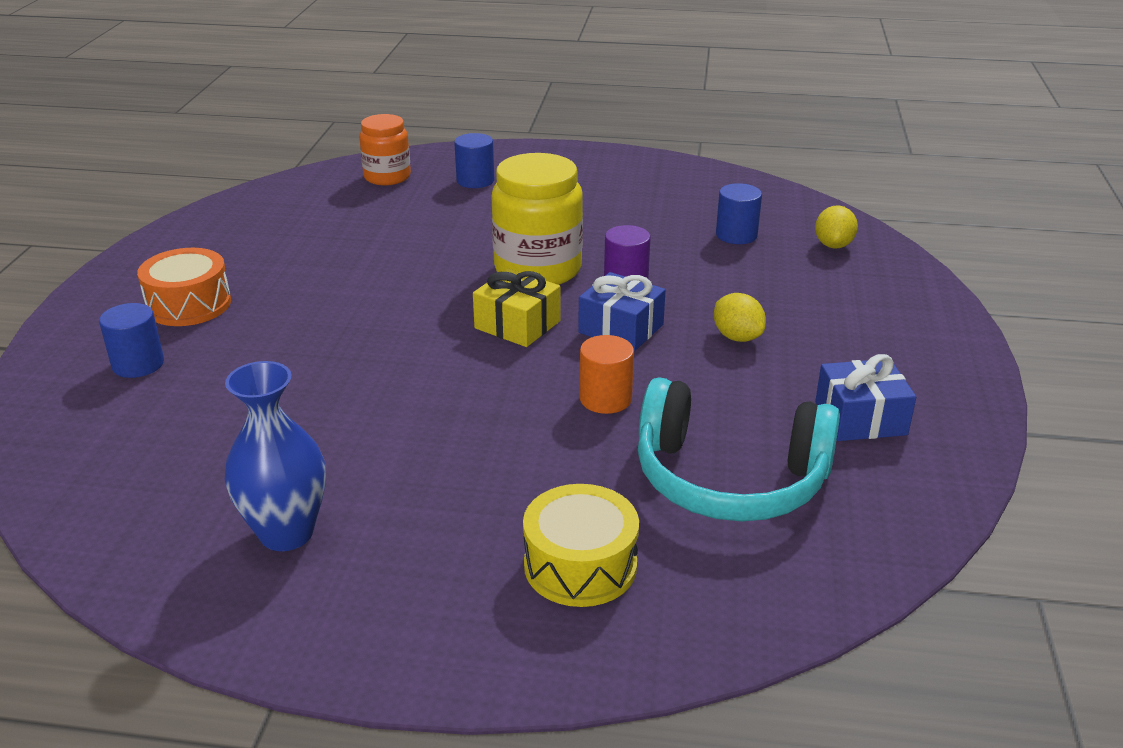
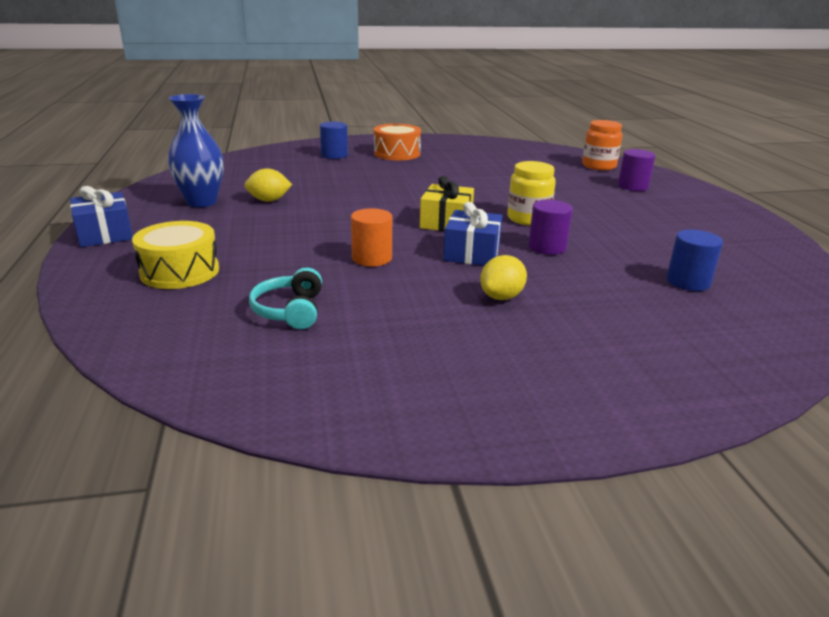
camera: 70 degrees right, 5 degrees down
(475, 180) = (633, 186): blue cylinder -> purple cylinder
(538, 269) = (528, 219): yellow jar -> yellow jar, size x0.63
(729, 478) = (290, 310): turquoise headphones -> turquoise headphones, size x0.50
(833, 245) = (741, 331): yellow lemon -> yellow lemon (269, 200)
(860, 418) = (409, 364): blue gift -> blue gift (105, 234)

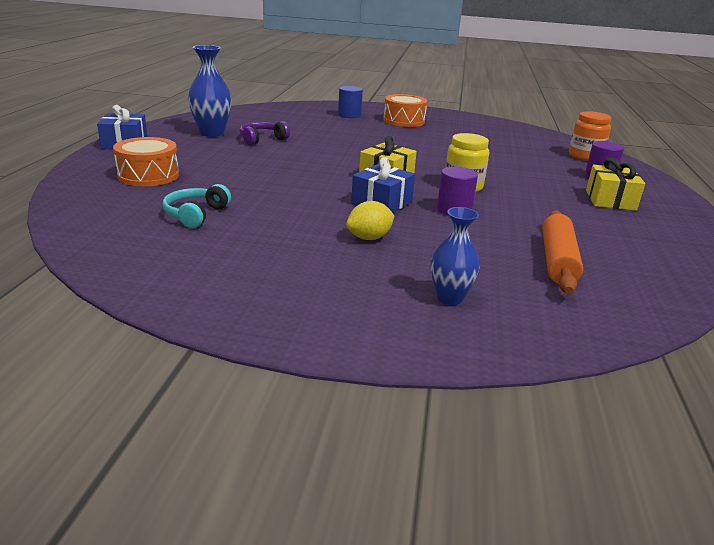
camera: 20 degrees right, 0 degrees up
(180, 271) = (148, 175): yellow drum -> orange drum
(269, 200) = (262, 139): yellow lemon -> purple headphones
(372, 258) = (295, 192): orange cylinder -> none
(642, 346) = (449, 298): none -> blue vase
(665, 208) = (610, 200): none -> yellow gift
(688, 281) = (557, 260): blue cylinder -> orange rolling pin

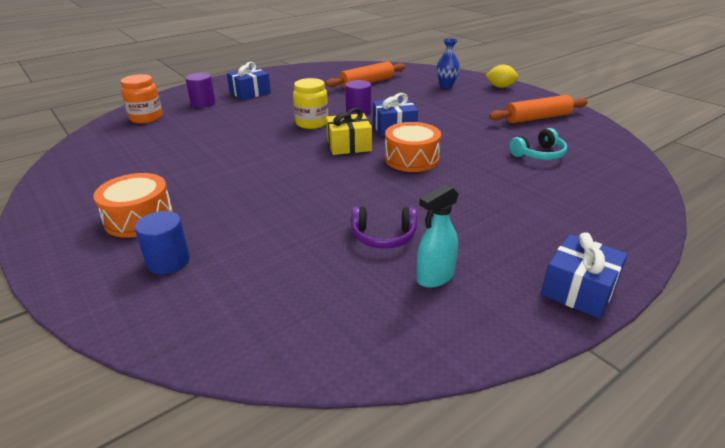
camera: 135 degrees left, 5 degrees up
(148, 175) = (563, 209): orange drum -> orange drum (411, 159)
(212, 133) = (435, 277): blue vase -> turquoise spray bottle
(232, 269) = (537, 118): none -> orange rolling pin
(369, 238) = (441, 112): yellow lemon -> yellow lemon (500, 87)
(610, 200) = (250, 93): yellow gift -> blue gift

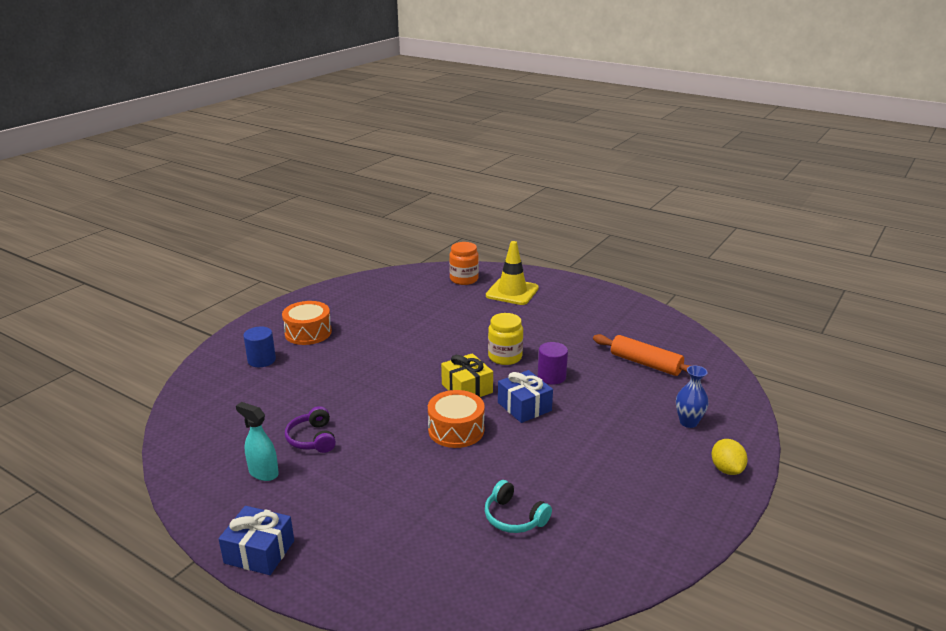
camera: 70 degrees right, 5 degrees down
(203, 103) = (512, 292): purple cylinder -> yellow traffic cone
(250, 93) = (556, 305): blue gift -> none
(537, 118) = (629, 511): orange rolling pin -> none

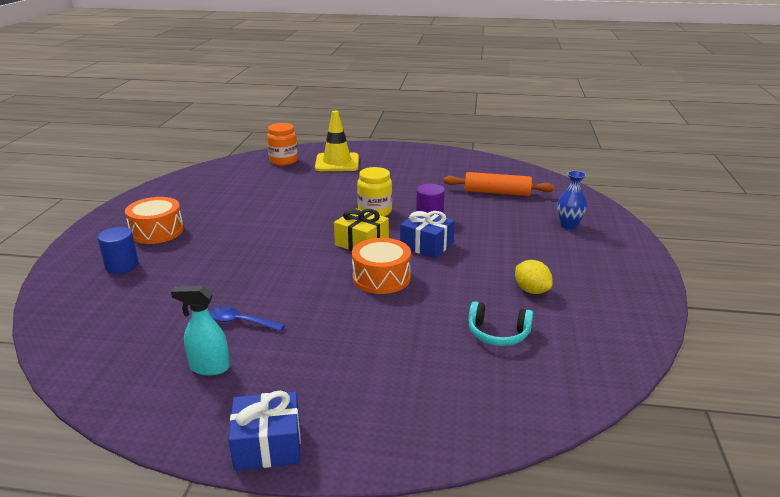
camera: 25 degrees left, 0 degrees up
(312, 439) = (240, 322): purple headphones -> blue spoon
(726, 469) = (627, 251): yellow lemon -> yellow lemon (531, 290)

